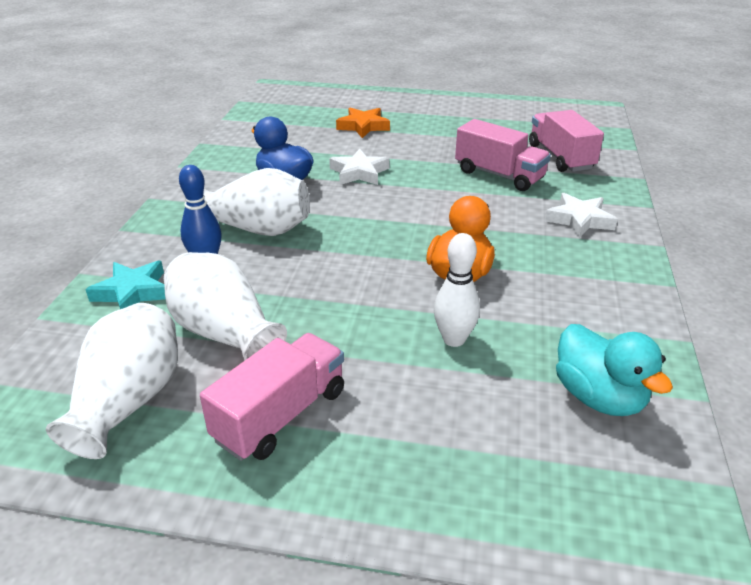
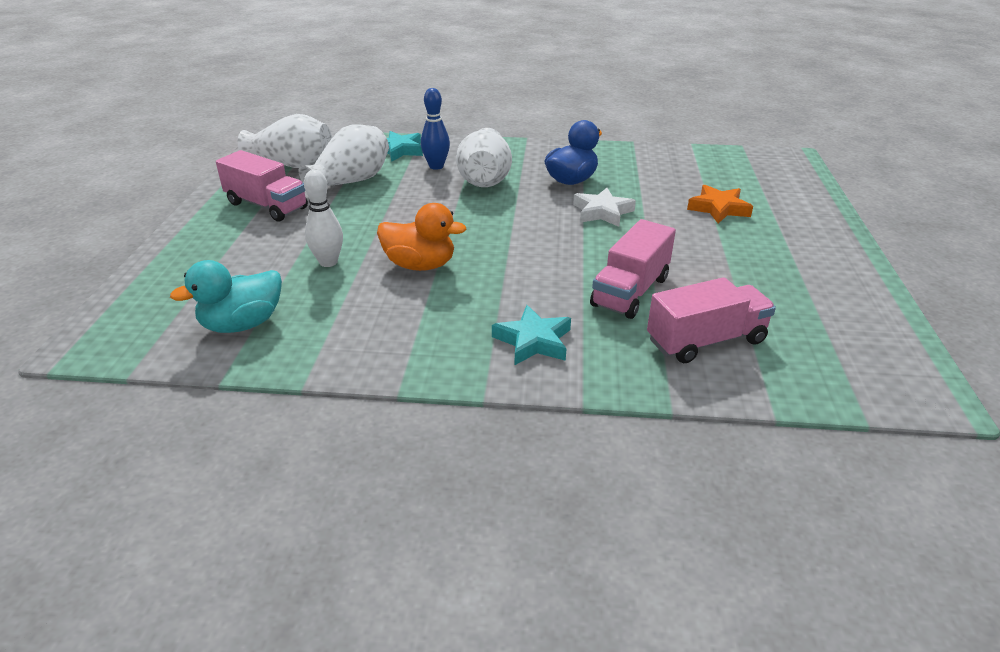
camera: 85 degrees right, 0 degrees up
(579, 220) = (533, 341): white star -> turquoise star

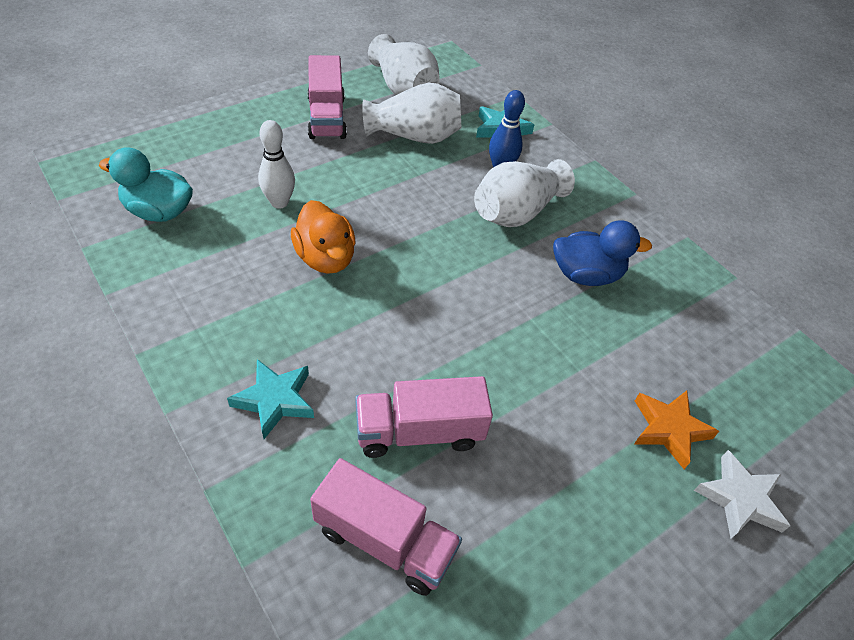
camera: 45 degrees right, 15 degrees up
(602, 212) = (549, 332): white star -> white star (740, 499)

